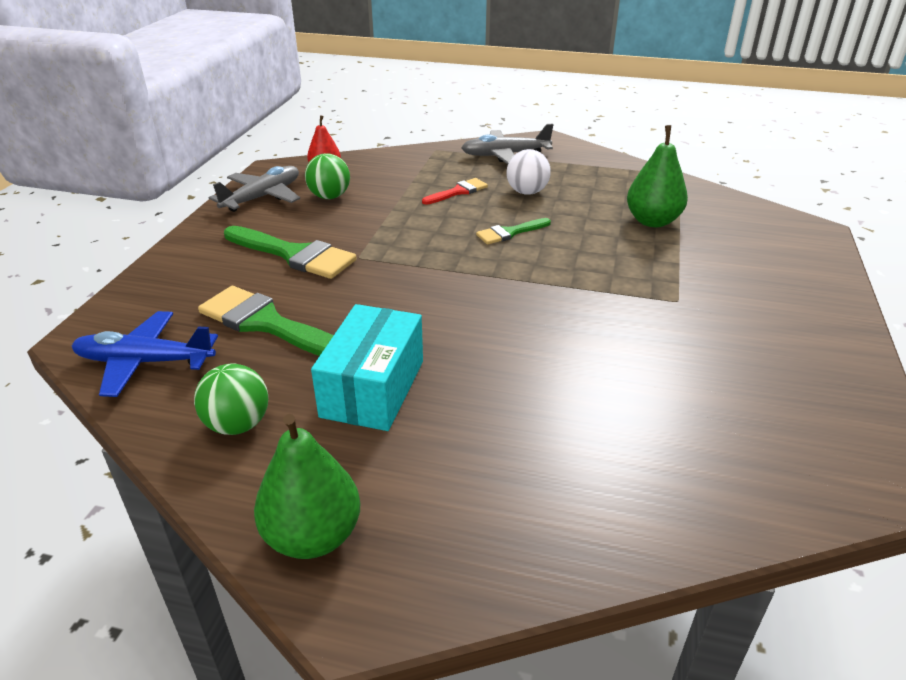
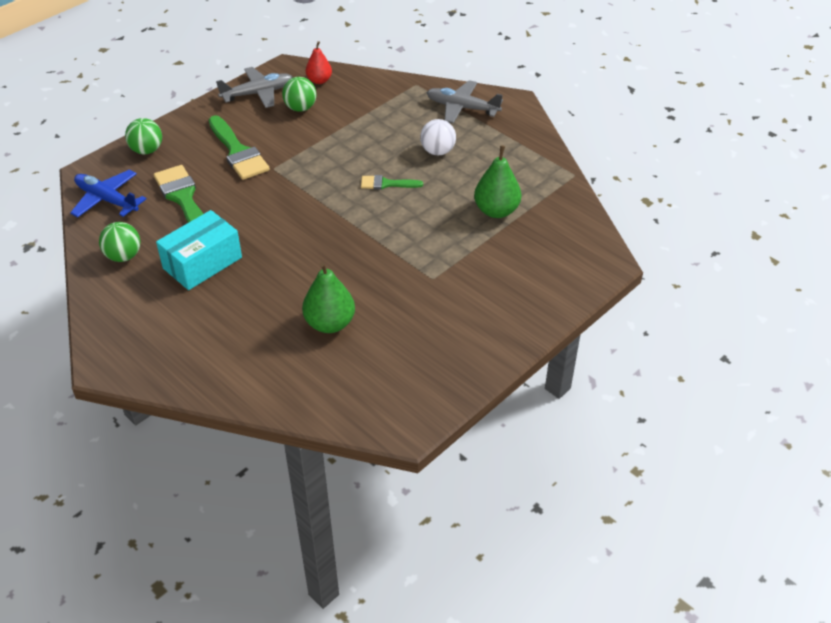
camera: 30 degrees right, 10 degrees up
(160, 288) = (147, 150): none -> green ball
(313, 536) = (113, 326): green pear -> green pear (330, 323)
(458, 192) = (390, 134): red brush -> none

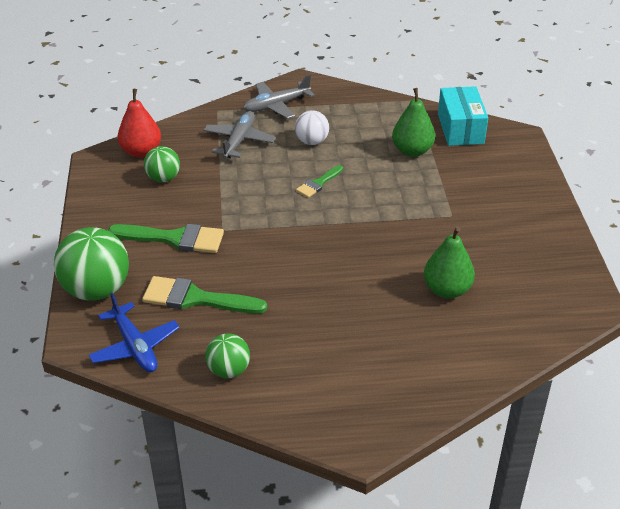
camera: 50 degrees left, 5 degrees down
(107, 200) = (135, 347): blue plane -> blue plane turned 105 degrees counterclockwise
(147, 150) = (97, 290): green ball -> green ball, size x1.77
(202, 263) = (295, 326): turquoise box -> turquoise box (460, 128)
(258, 93) = (110, 190): grey plane -> grey plane (239, 141)
(319, 80) = (141, 152): red pear -> red pear, size x1.54

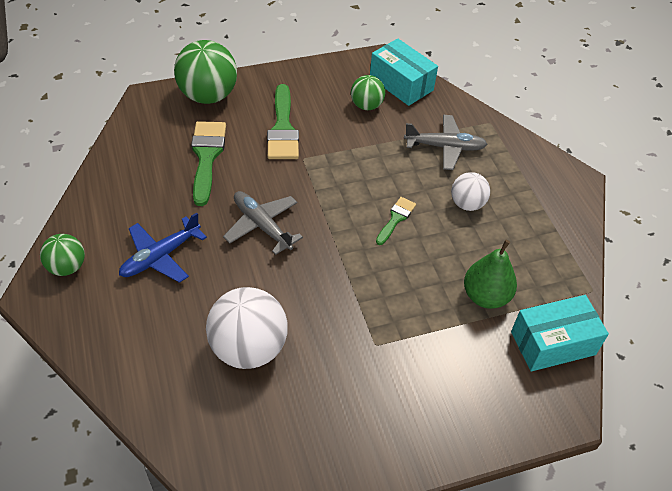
camera: 75 degrees right, 10 degrees up
(135, 347) = (145, 131): blue plane -> blue plane (160, 256)
(141, 152) = (401, 84): red pear -> turquoise box
(229, 370) = (121, 193): green ball -> green ball (67, 267)
(276, 105) = (520, 166): grey plane -> grey plane (262, 225)
(318, 183) = (396, 219): green brush -> green brush turned 90 degrees clockwise
(447, 290) = (248, 348): green pear -> white ball

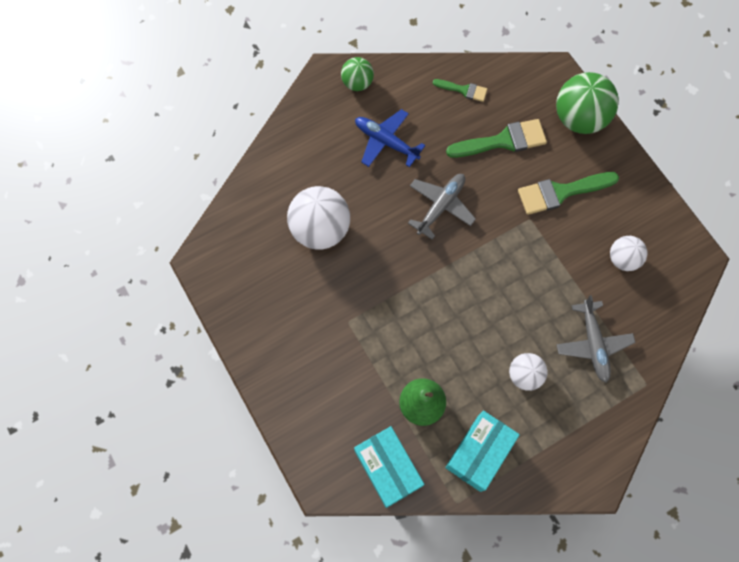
camera: 80 degrees right, 20 degrees up
(366, 105) = (622, 259): green ball -> white ball
(396, 219) = (484, 314): green brush -> green brush (463, 90)
(401, 84) = (669, 286): turquoise box -> turquoise box (479, 453)

